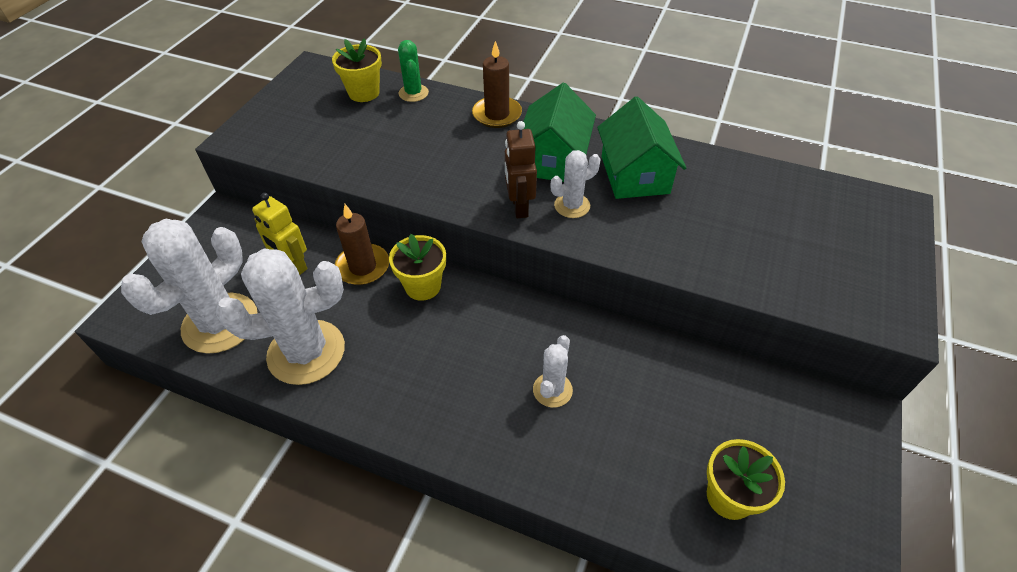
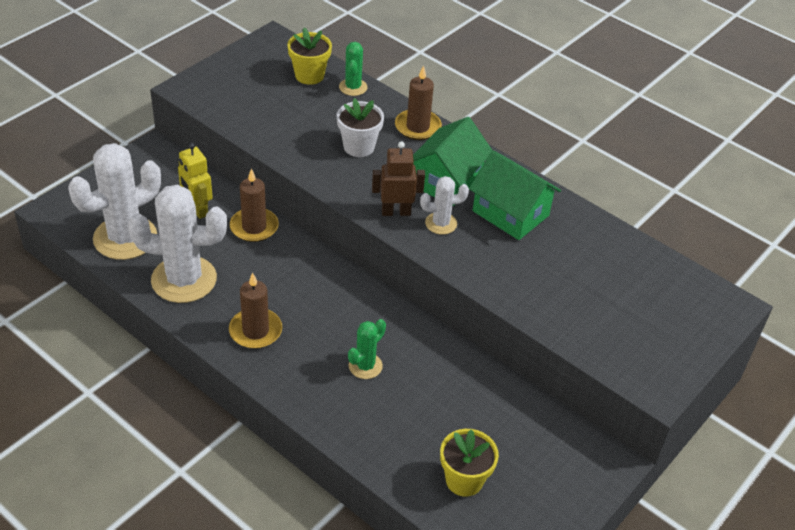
camera: 15 degrees right, 5 degrees down
(412, 388) = (255, 331): none -> brown candle
(423, 286) = (297, 257): yellow flower pot -> none
(447, 150) = (359, 147): none -> white flower pot
(519, 207) = (396, 212): brown robot -> brown robot turned 75 degrees clockwise
(552, 390) = (365, 366): white cactus -> green cactus
(635, 175) = (510, 213): green house -> green house turned 60 degrees counterclockwise

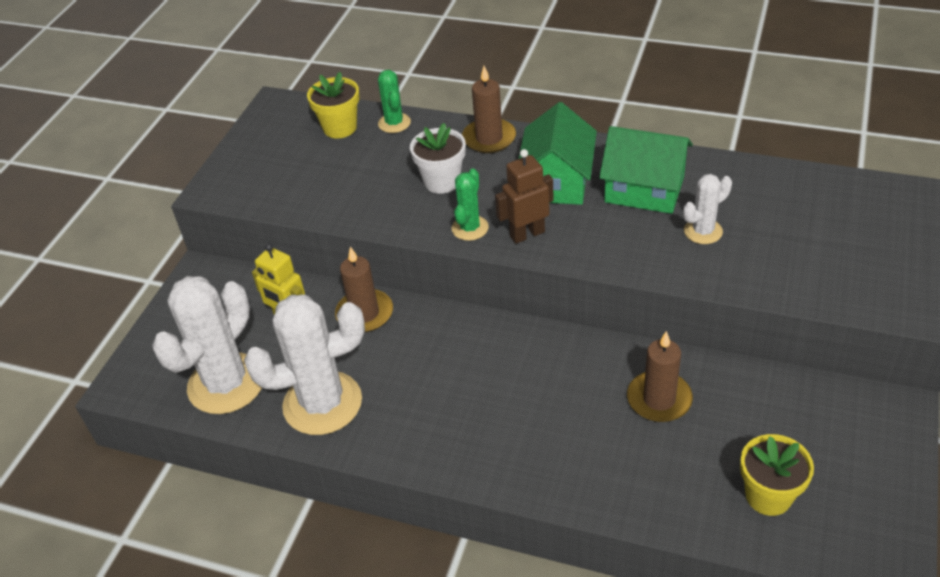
camera: 15 degrees left, 0 degrees up
(255, 331) = (439, 427): brown candle -> brown candle (659, 399)
(365, 366) = (582, 415): green cactus -> green cactus (470, 228)
(441, 223) = (581, 228): white cactus -> white cactus (703, 231)

